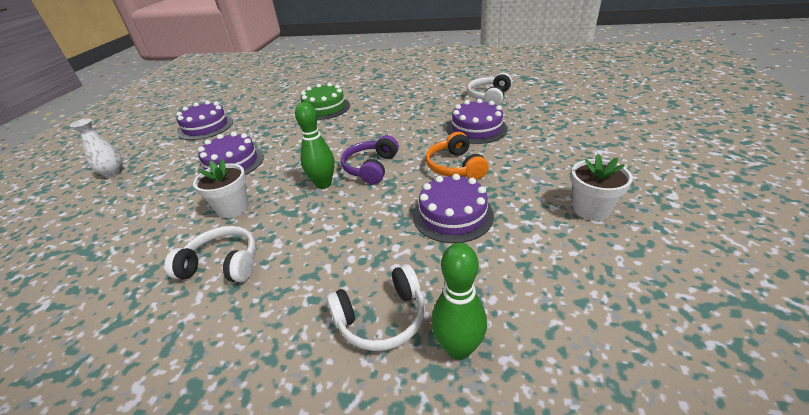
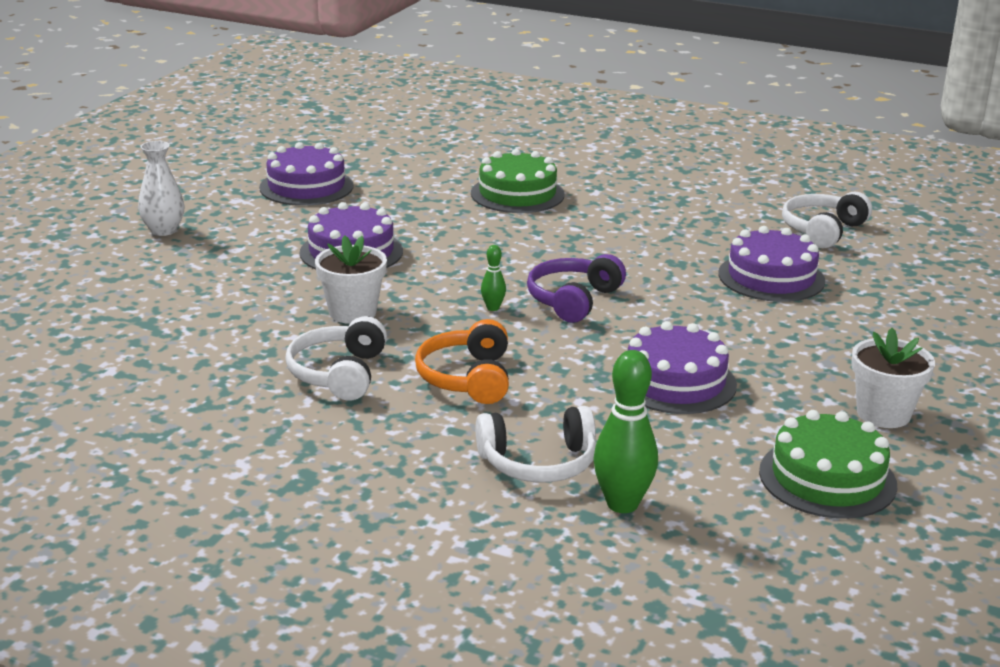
camera: 10 degrees right, 10 degrees down
(222, 264) = (338, 374): white headphones -> white headphones turned 105 degrees counterclockwise
(323, 184) = (493, 308): green bowling pin -> green bowling pin, size x0.50
(455, 167) = (707, 324): orange headphones -> orange headphones (467, 378)
(590, 276) = (827, 478): none -> green cake

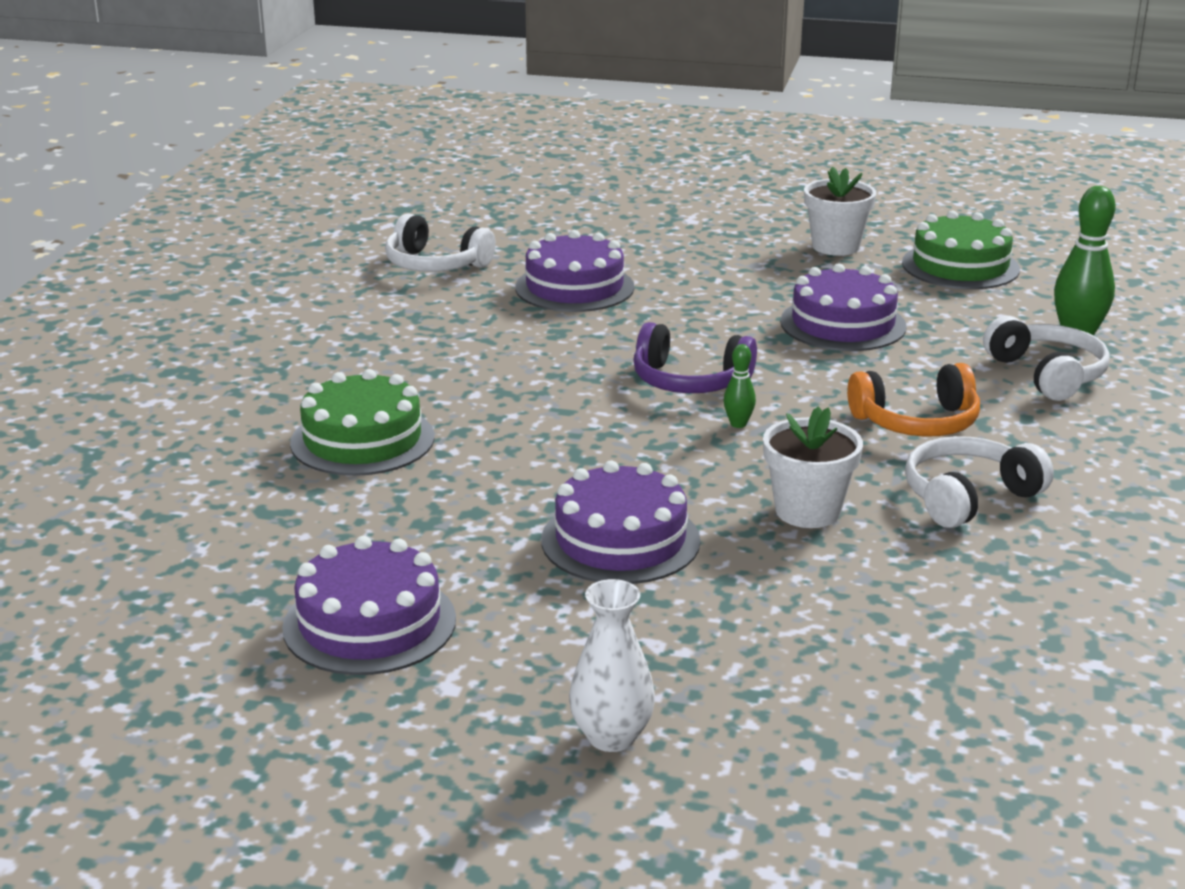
camera: 100 degrees left, 0 degrees up
(338, 374) = (968, 497): white headphones -> white headphones turned 150 degrees clockwise

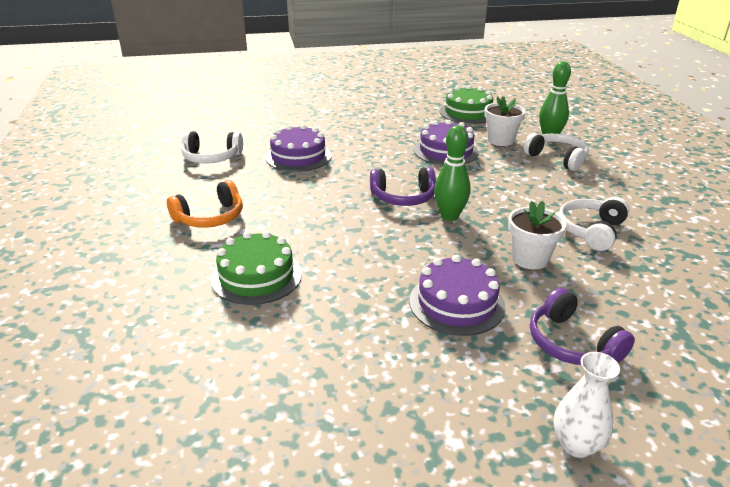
camera: 25 degrees left, 5 degrees up
(369, 623) = (366, 409): purple cake -> none
(738, 424) = (449, 216): green bowling pin -> green bowling pin, size x2.00
(743, 631) = (571, 343): none -> purple headphones
(835, 246) = (404, 112): white flower pot -> white flower pot (500, 140)
(917, 422) = (529, 196): orange headphones -> orange headphones (210, 217)

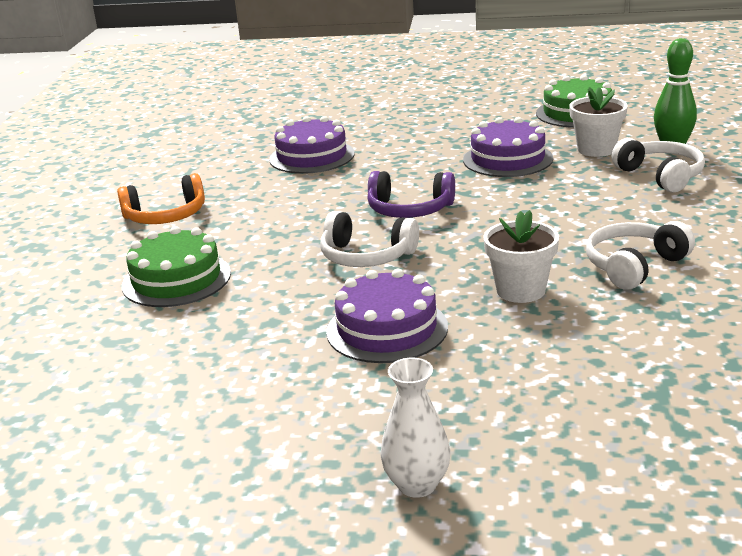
camera: 20 degrees right, 5 degrees down
(211, 157) = (208, 153): white headphones -> white headphones (366, 256)
(449, 216) = (452, 235): green bowling pin -> none
(571, 343) = (498, 386): purple headphones -> none

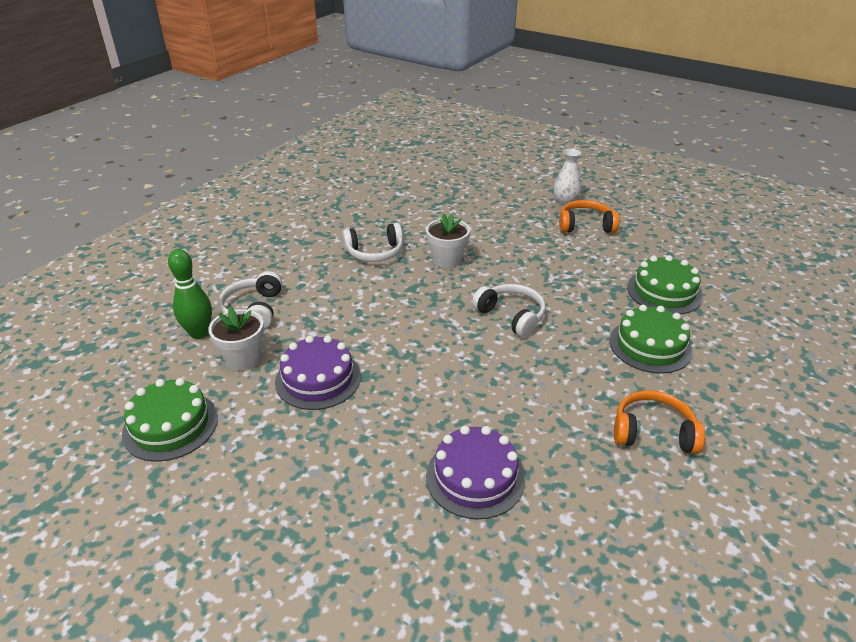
camera: 155 degrees left, 10 degrees up
(161, 351) = (664, 292): none -> green cake
(339, 435) = (585, 225): none -> orange headphones
(387, 329) = (534, 263): purple cake -> none
(409, 210) = (449, 349): purple headphones -> none

